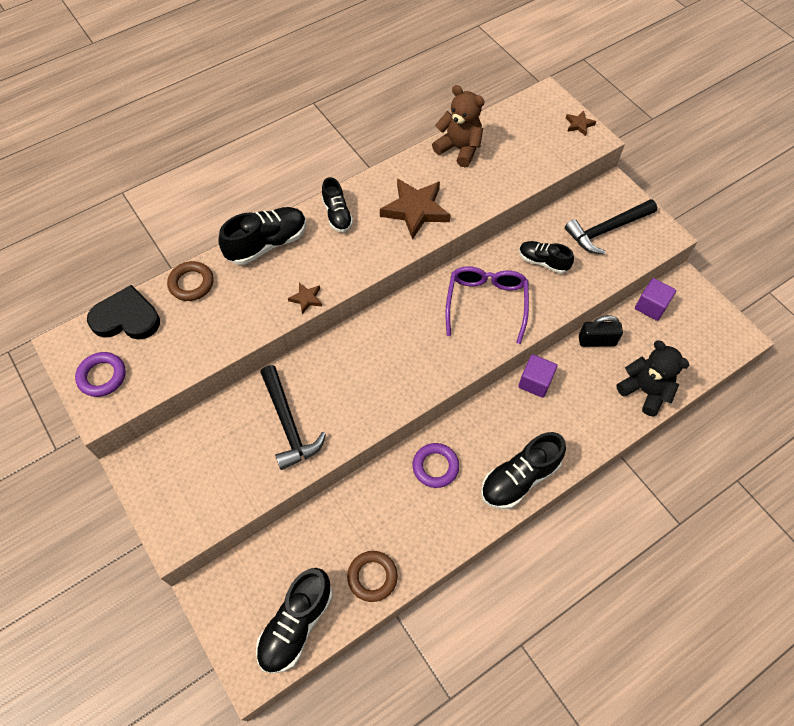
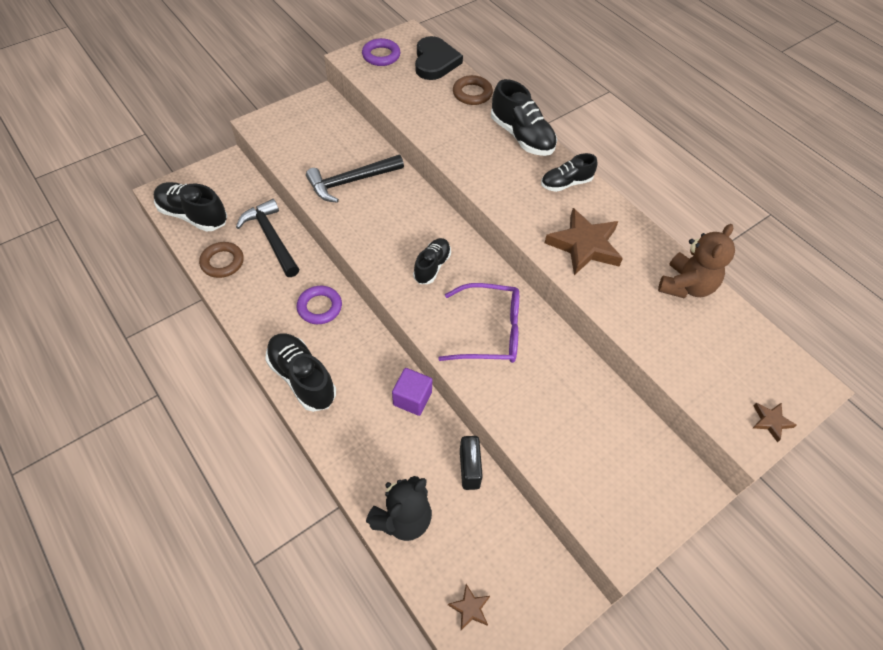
camera: 85 degrees right, 5 degrees down
(306, 299) = (462, 166): brown star -> brown star (470, 608)
(543, 262) = (555, 391): black shoe -> black shoe (432, 266)
(607, 230) = (618, 470): black hammer -> black hammer (271, 238)
(651, 306) = (526, 542): purple cube -> none

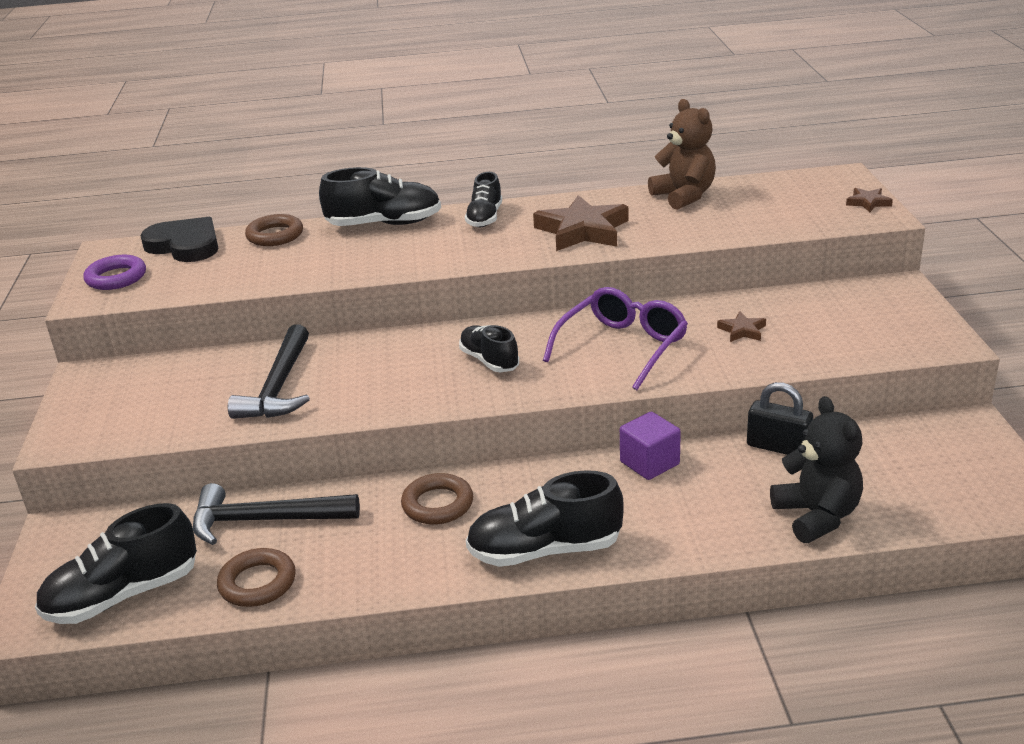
camera: 55 degrees left, 25 degrees down
(319, 307) = (438, 504): purple ring -> brown ring
(470, 608) = (959, 496): brown star -> brown star (742, 330)

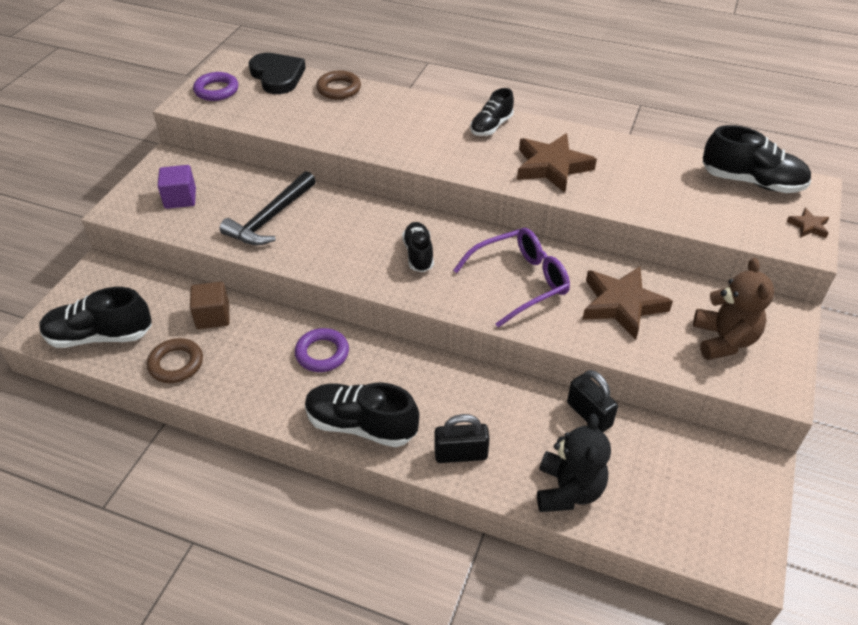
camera: 25 degrees right, 15 degrees up
(265, 520) = (213, 316): black hammer -> brown cube
(384, 224) = (417, 105): black shoe -> black shoe (751, 182)
(438, 504) = (322, 353): brown ring -> purple ring
(649, 463) = (485, 385): purple cube -> purple cube (180, 198)
(679, 531) = (461, 454): none -> black padlock
(684, 196) = (659, 160): brown teddy bear -> brown teddy bear (723, 340)
(742, 330) = (621, 304): brown star -> brown star, size x2.15

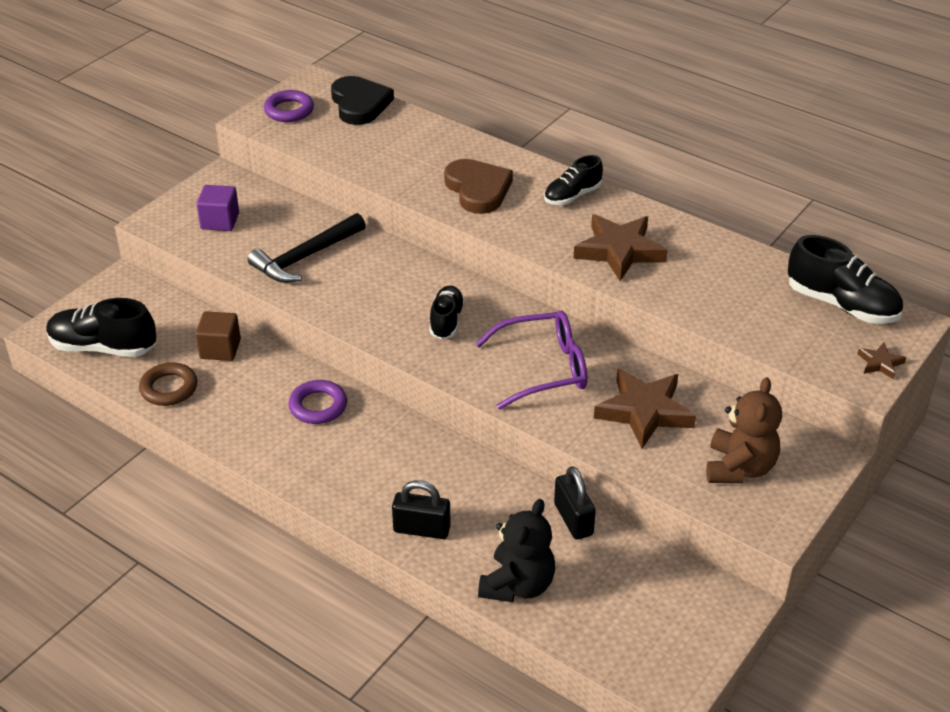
camera: 15 degrees right, 5 degrees down
(339, 89) = (421, 128): brown ring -> none
(361, 425) = (331, 482): black shoe -> none
(409, 133) = (478, 189): none -> brown heart

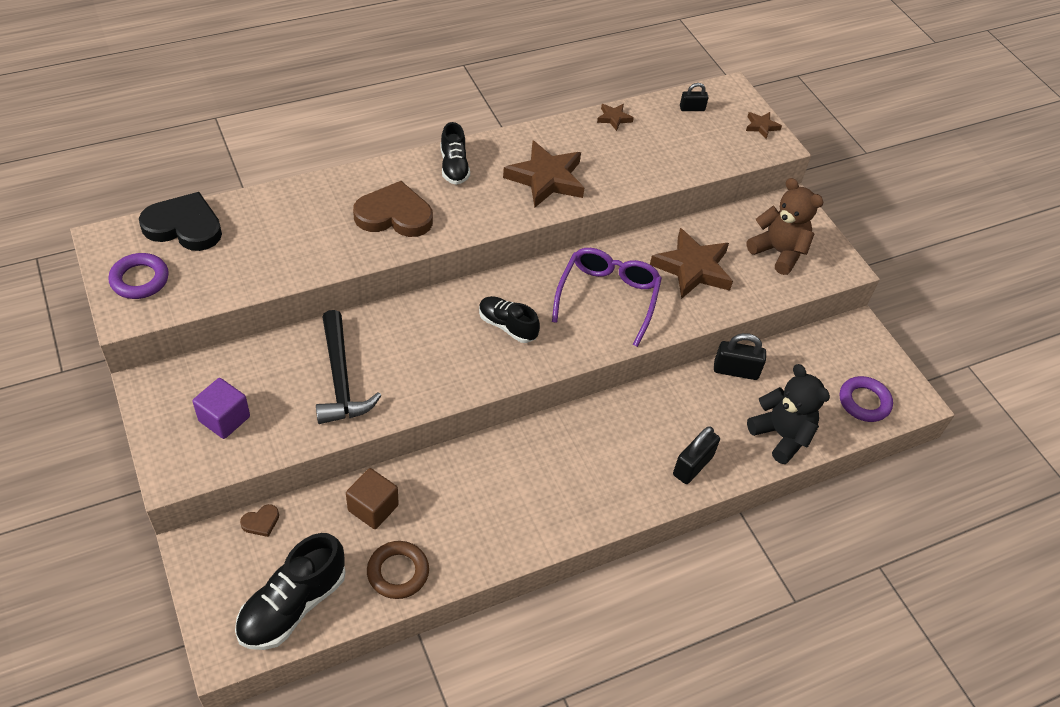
camera: 65 degrees left, 10 degrees up
(165, 299) = (261, 522): none -> brown heart
(318, 406) = (505, 468): purple ring -> purple ring (864, 402)
(756, 260) = (614, 118): none -> brown star
(841, 305) = (692, 108): black shoe -> black padlock

